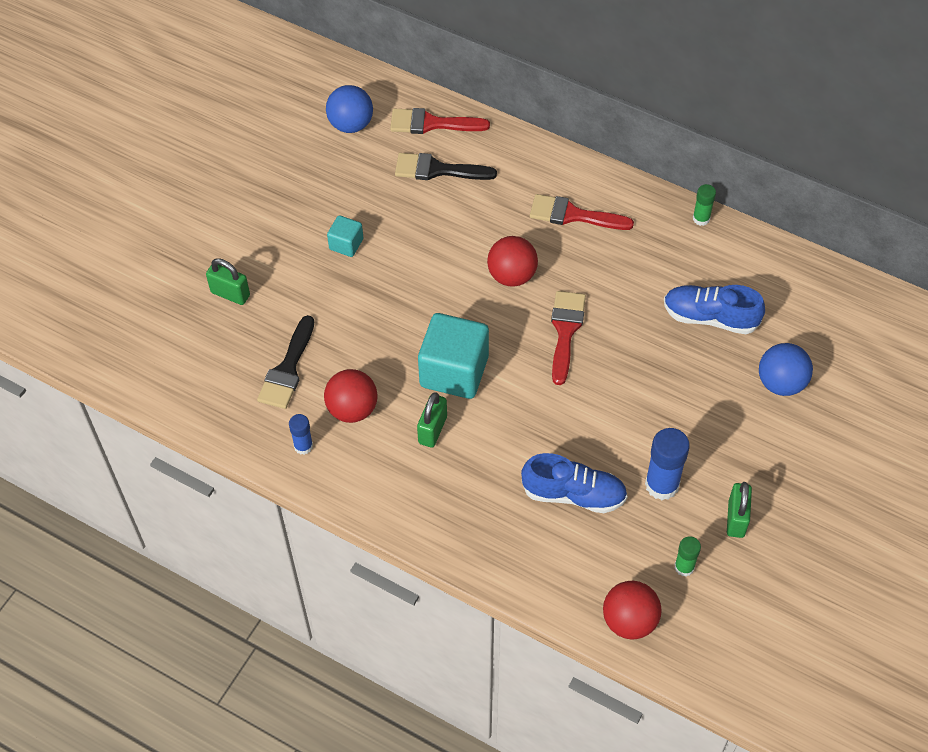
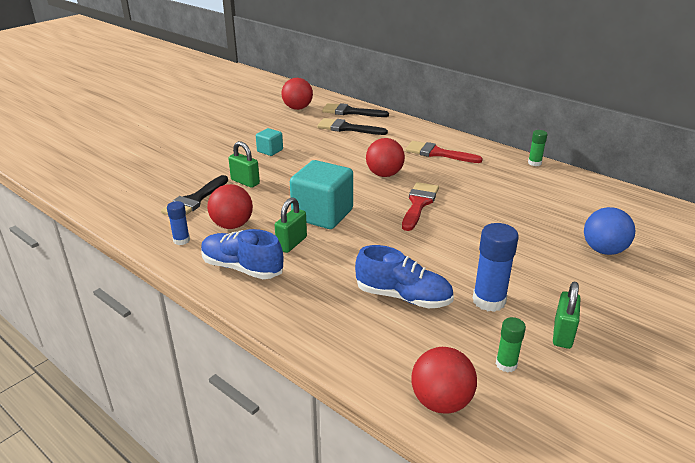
camera: 10 degrees right, 25 degrees down
(230, 294) = (176, 163): green padlock -> green padlock (245, 182)
(351, 124) = (297, 108): blue ball -> red ball
(432, 123) = (350, 112): red brush -> black brush
(710, 317) = (540, 209): blue shoe -> blue shoe (242, 268)

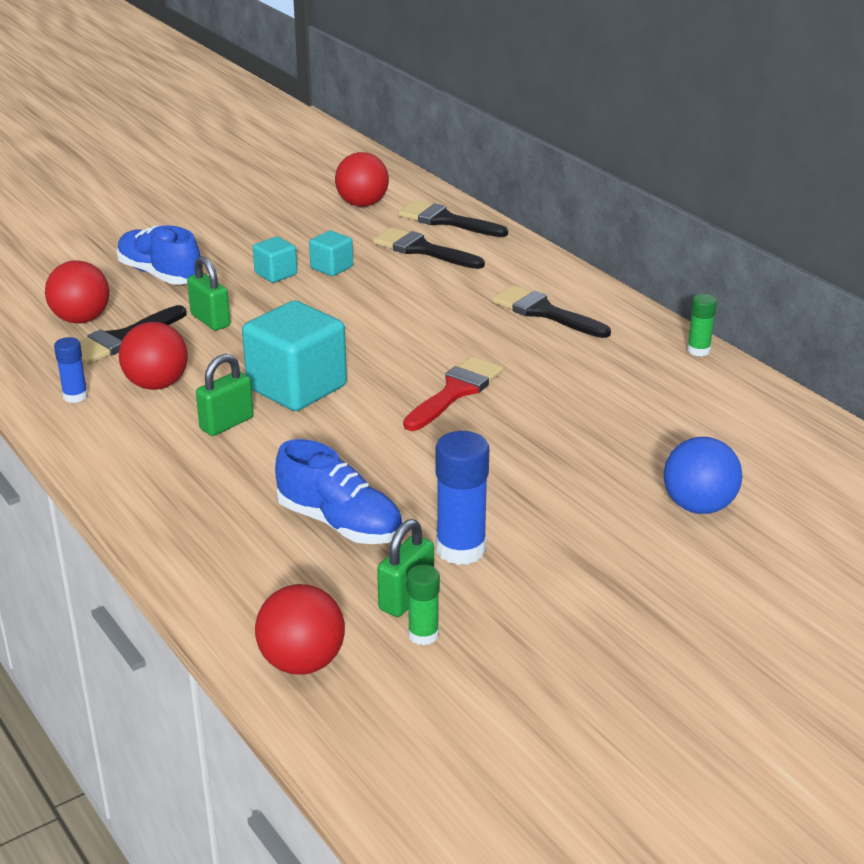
camera: 15 degrees right, 0 degrees up
(242, 268) = (138, 448): blue shoe -> blue shoe (160, 274)
(301, 143) = (331, 267): none -> turquoise cube
(384, 174) = (432, 337): red ball -> red ball (81, 319)
(437, 153) = (544, 312): red brush -> black brush
(562, 334) = (535, 611): green padlock -> green padlock (406, 598)

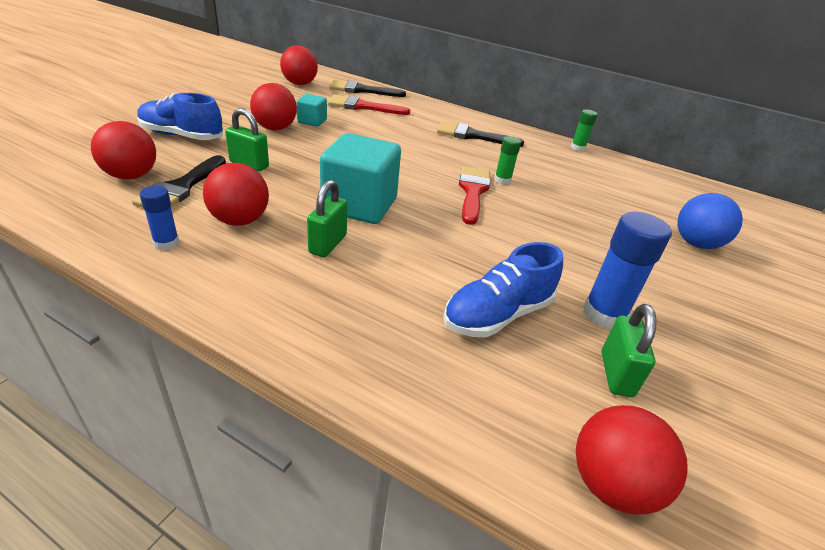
camera: 30 degrees left, 5 degrees up
(276, 274) = (275, 128): turquoise cube -> red ball
(340, 523) = (497, 314): blue shoe -> blue shoe turned 135 degrees clockwise
(422, 250) = (363, 107): black brush -> red brush
(423, 635) = (667, 409): green glue stick -> green glue stick (502, 180)

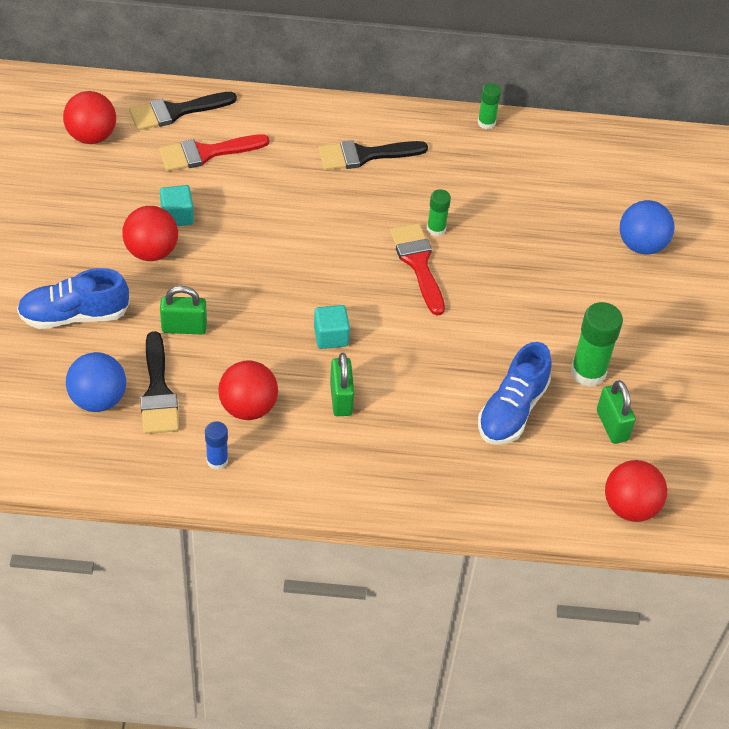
camera: 25 degrees left, 15 degrees up
(131, 176) = (98, 399): red ball -> blue ball
(359, 205) = (331, 336): turquoise cube -> turquoise cube, size x0.50
(604, 314) = (588, 372): blue glue stick -> green glue stick

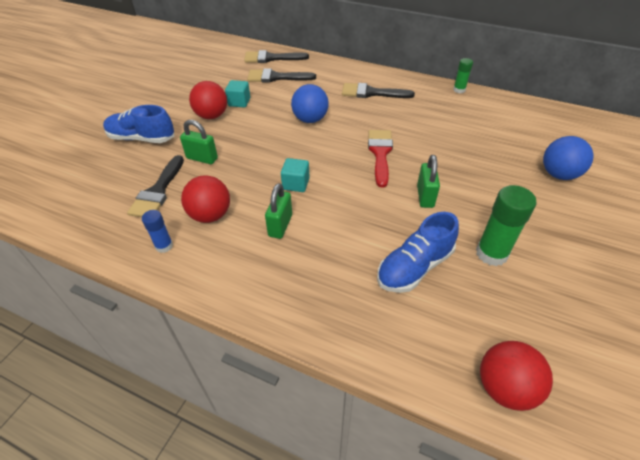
camera: 25 degrees right, 5 degrees down
(92, 136) = (218, 61): red ball -> none
(98, 399) = (117, 187): blue ball -> blue ball (310, 119)
(206, 153) = (276, 77): red brush -> black brush
(436, 229) = (402, 137): green glue stick -> none
(612, 425) = (503, 303): green padlock -> green padlock (425, 196)

